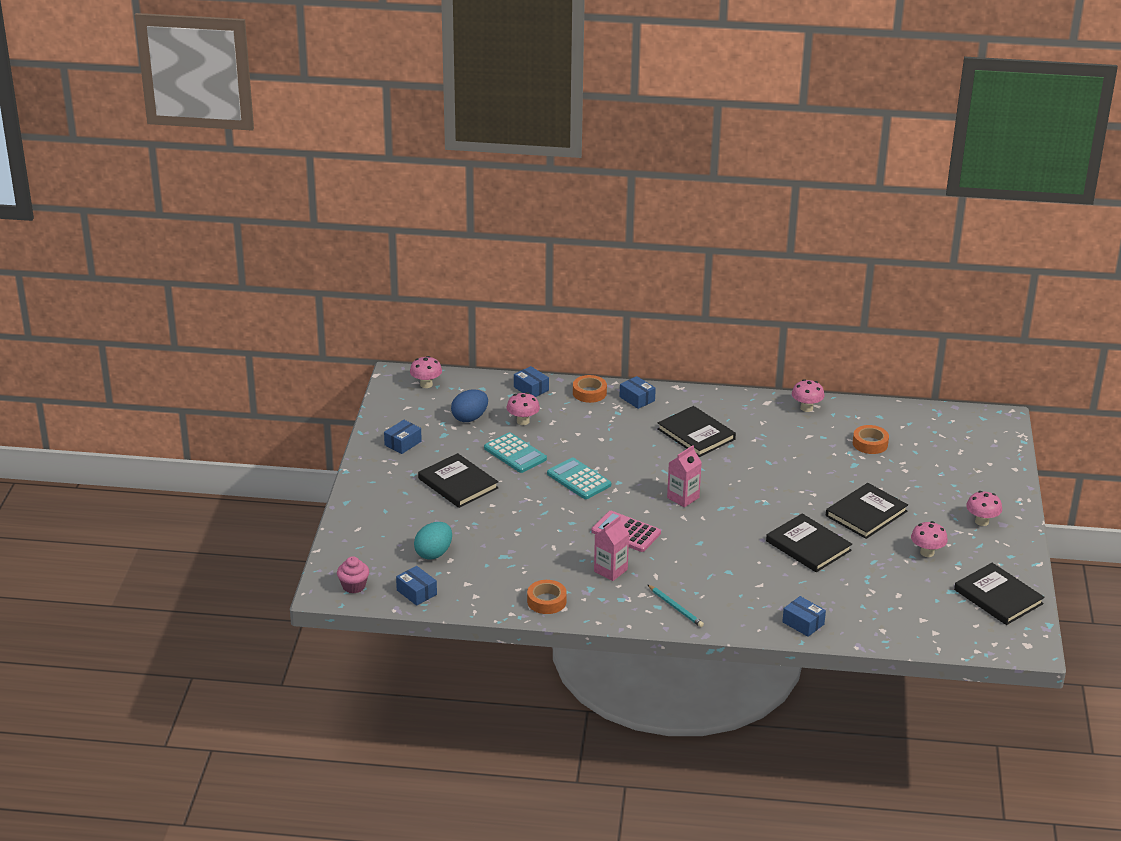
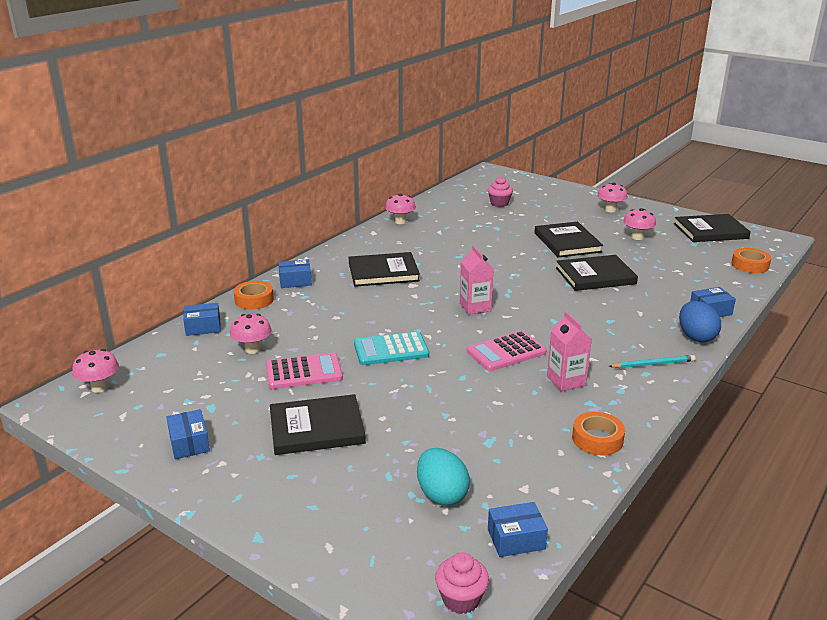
camera: 60 degrees left, 5 degrees down
(470, 418) = (203, 379): blue egg -> blue egg (696, 337)
(515, 453) = (304, 372): turquoise calculator -> pink calculator
(870, 443) = (474, 215): orange tape -> orange tape (750, 265)
(917, 450) = (499, 203): none -> pink cupcake

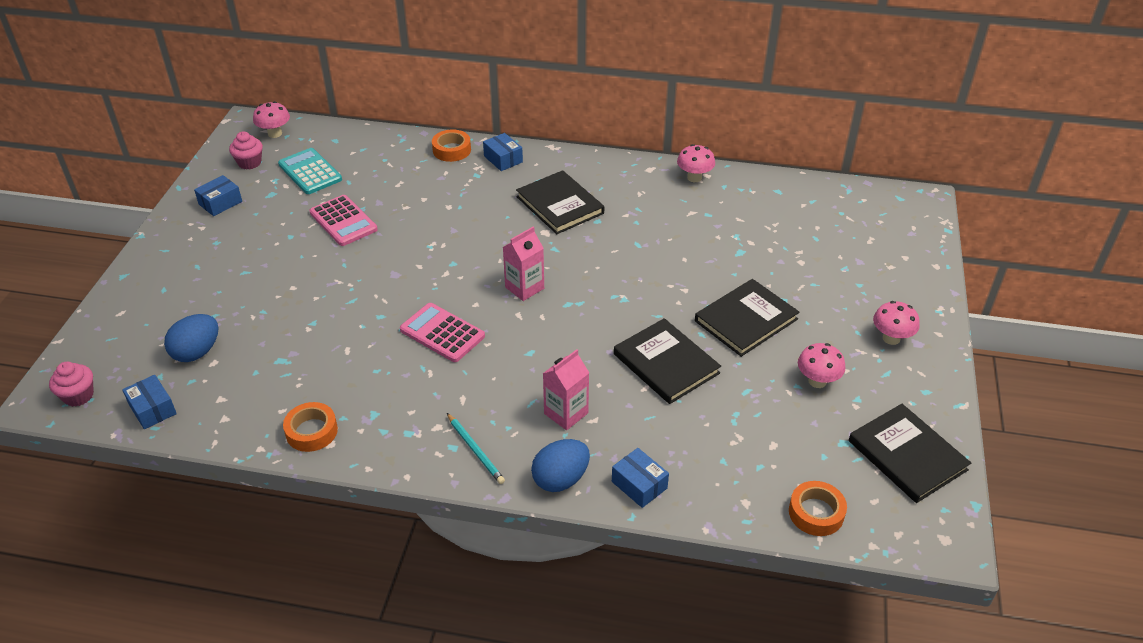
camera: 65 degrees right, 15 degrees up
(203, 327) = (388, 143): blue box -> none
(252, 349) = (366, 181): pink mushroom -> none
(316, 428) = (263, 257): black book -> none
(391, 350) = (406, 258): turquoise calculator -> turquoise calculator (310, 172)
(441, 495) = (197, 352): turquoise egg -> blue egg
(499, 203) = (818, 236): pink cupcake -> pink cupcake (249, 163)
(566, 381) = (407, 388): pink carton -> pink carton (566, 413)

